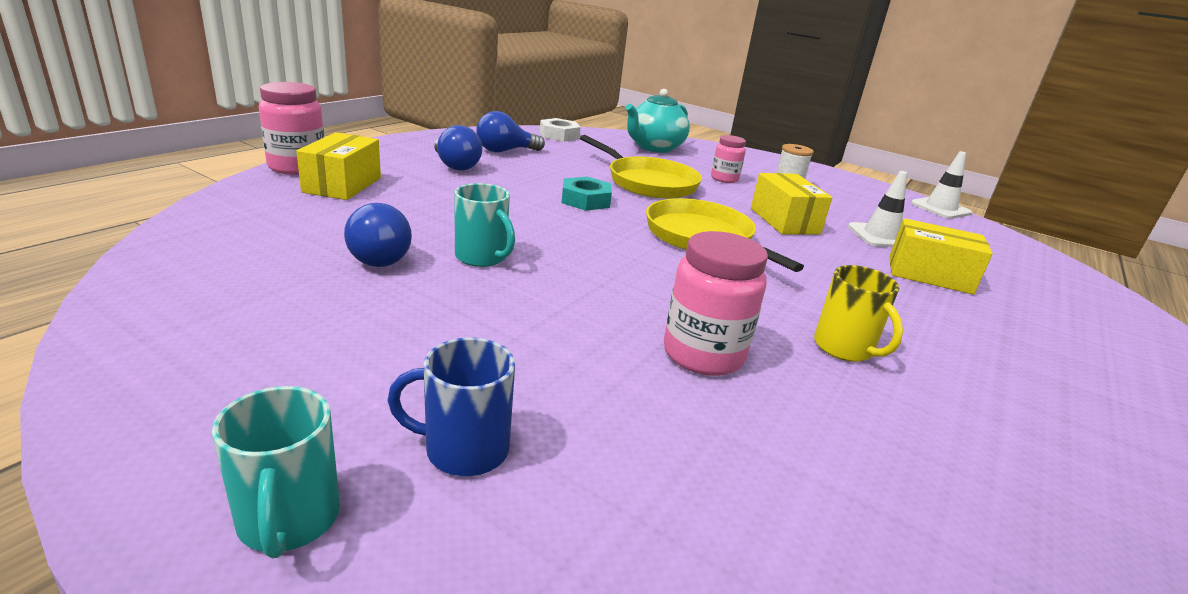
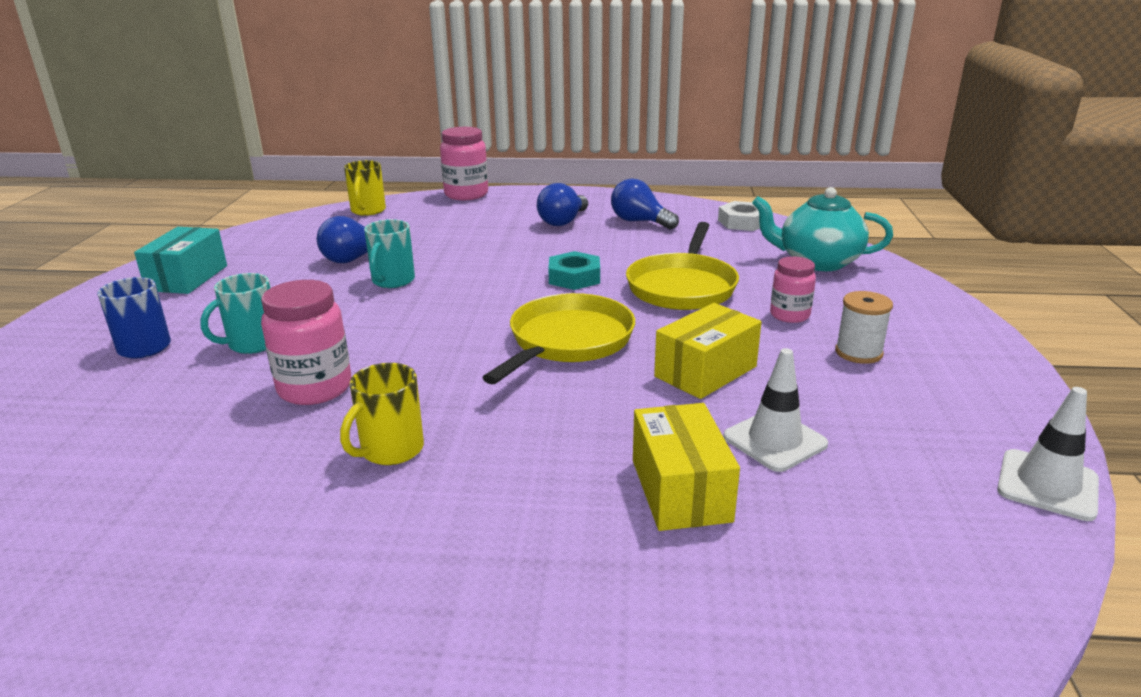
camera: 65 degrees right, 0 degrees up
(232, 212) = (368, 211): none -> yellow mug
(238, 370) = (187, 278): none -> turquoise box
(289, 520) = (73, 329): turquoise mug -> turquoise mug (252, 344)
(342, 185) = (457, 212): yellow box -> none

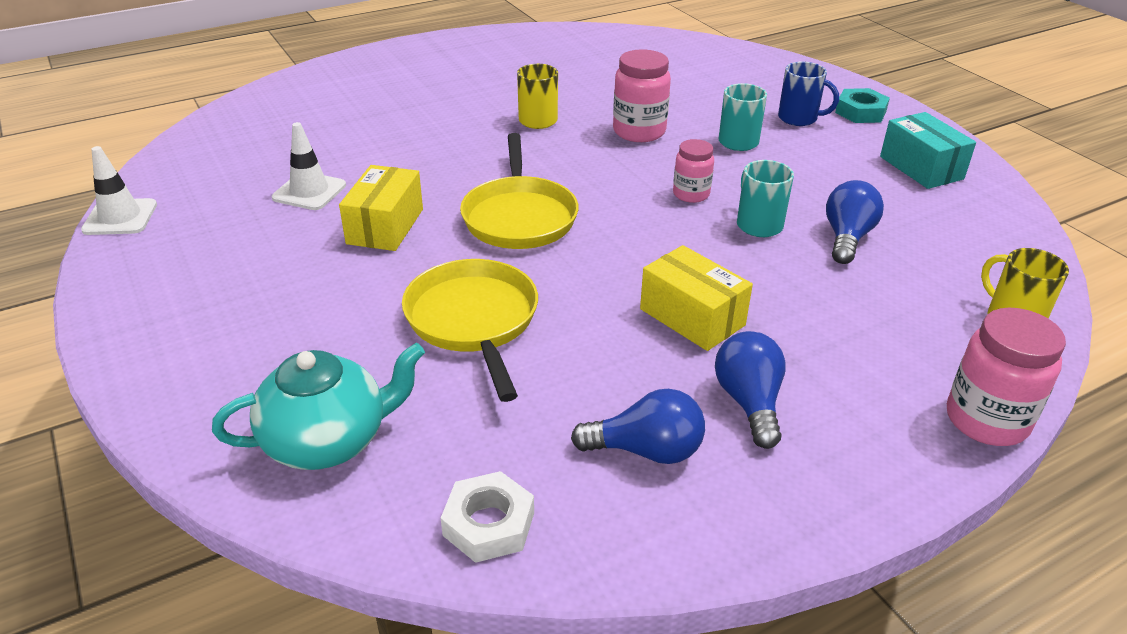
camera: 145 degrees right, 10 degrees up
(574, 277) = (600, 293): turquoise nut -> turquoise nut (860, 112)
(680, 490) = (356, 149): yellow box -> yellow box (692, 317)
(789, 315) = (336, 317): pink jar -> pink jar (691, 194)
(858, 353) = (255, 289): white spool -> none

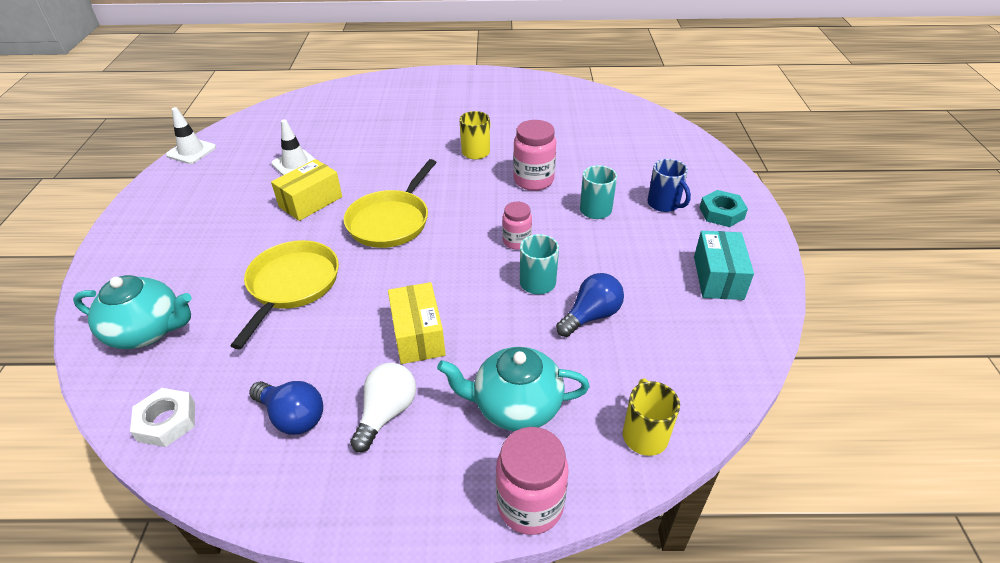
camera: 30 degrees right, 5 degrees up
(749, 402) = (386, 413): blue light bulb -> white light bulb
(872, 343) = (516, 406): none -> turquoise teapot

